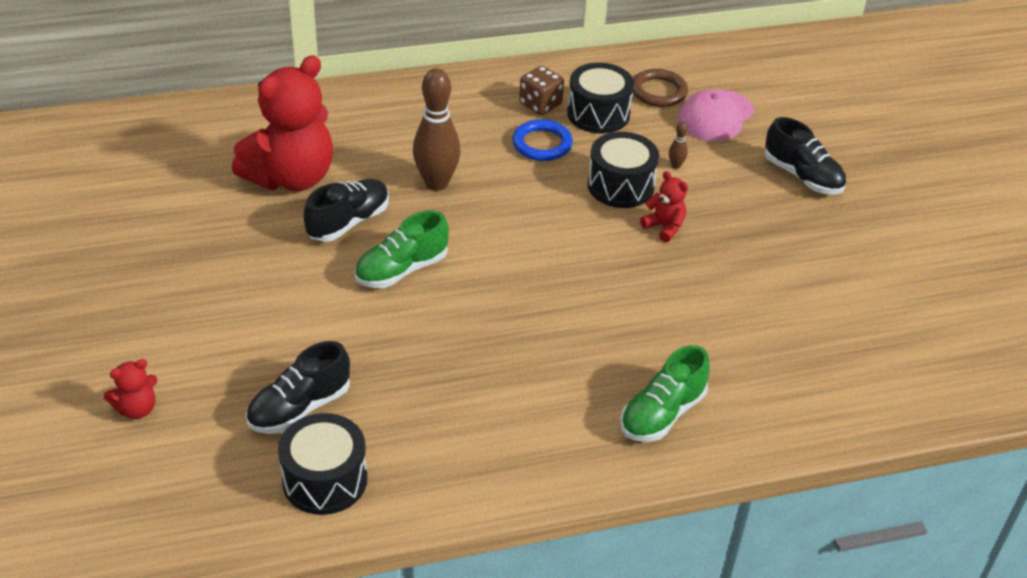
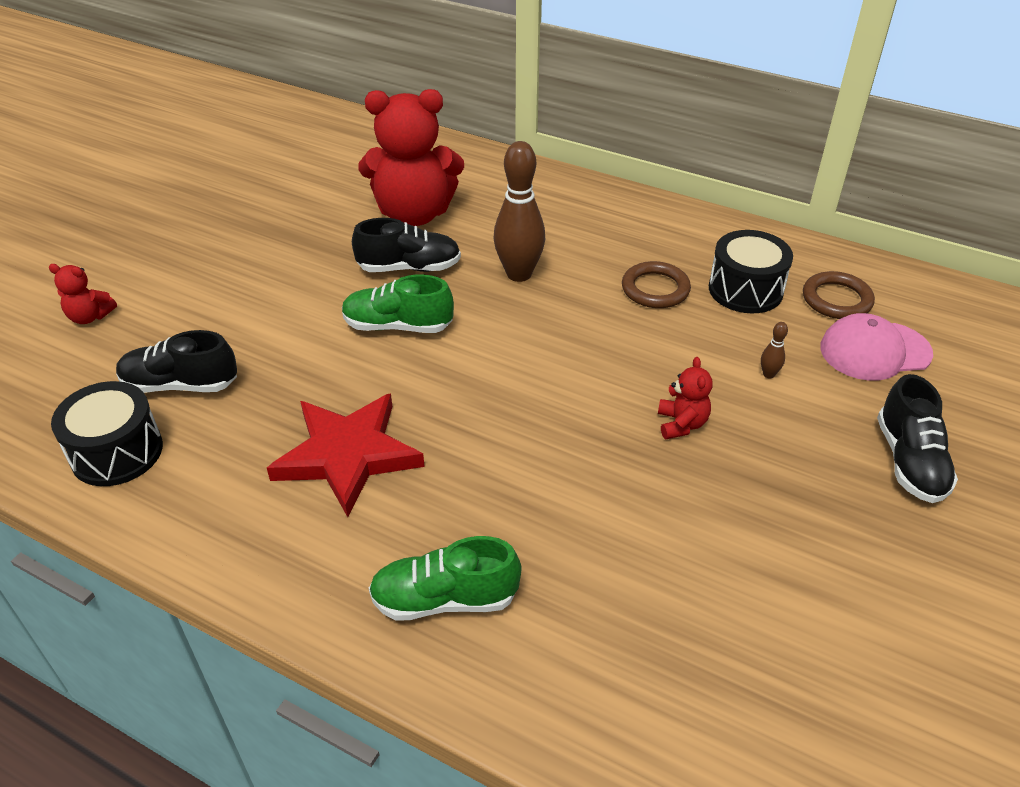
camera: 45 degrees right, 0 degrees up
(491, 375) = (347, 455): none -> red star
(540, 104) = (697, 256): brown dice -> none
(542, 144) = (655, 289): blue ring -> brown ring
(620, 186) = (685, 363): black drum -> none

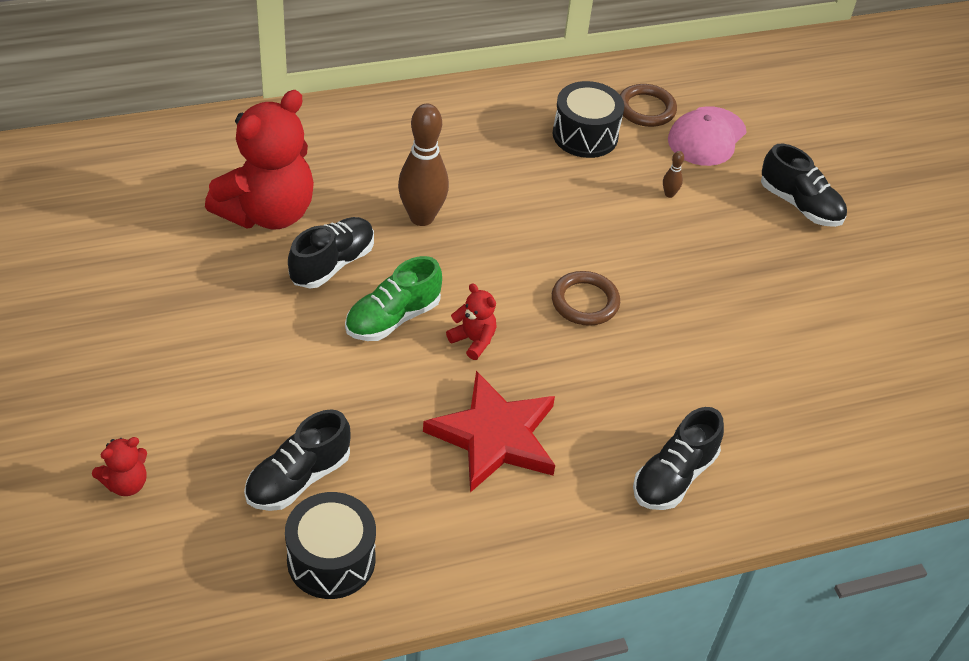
camera: 50 degrees left, 5 degrees up
(445, 599) = (674, 476): green shoe -> black shoe
(655, 289) = (529, 171): brown ring -> brown ring (585, 302)
(681, 424) = (662, 265): red teddy bear -> red teddy bear (473, 340)

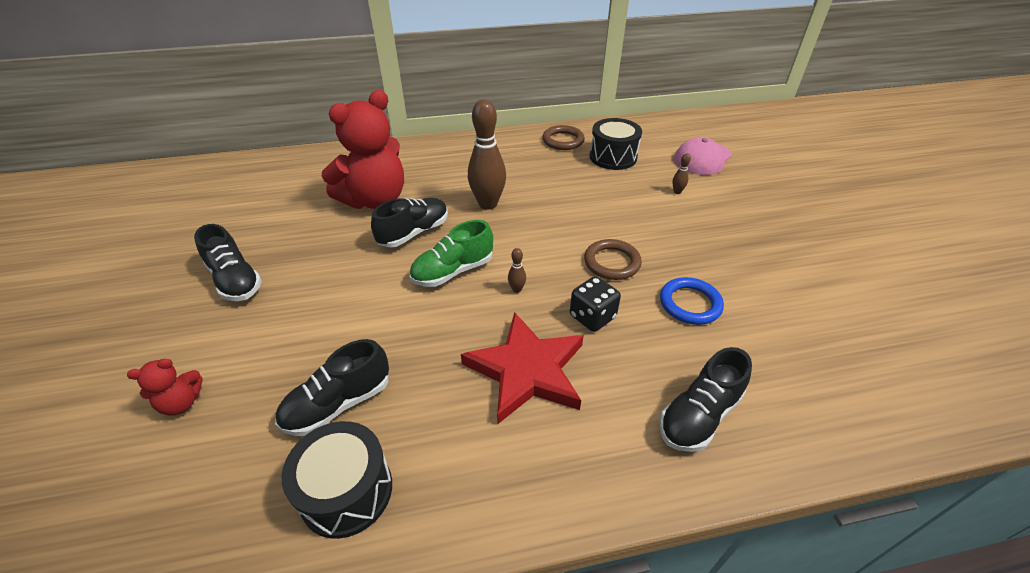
camera: 10 degrees right, 5 degrees down
(473, 340) = (517, 289): red teddy bear -> brown bowling pin
(563, 372) = (592, 317): none -> black dice
(646, 109) = (656, 143): brown ring -> brown ring (563, 141)
(674, 353) = (690, 304): none -> blue ring
(800, 205) = (780, 199): black shoe -> black shoe (235, 280)

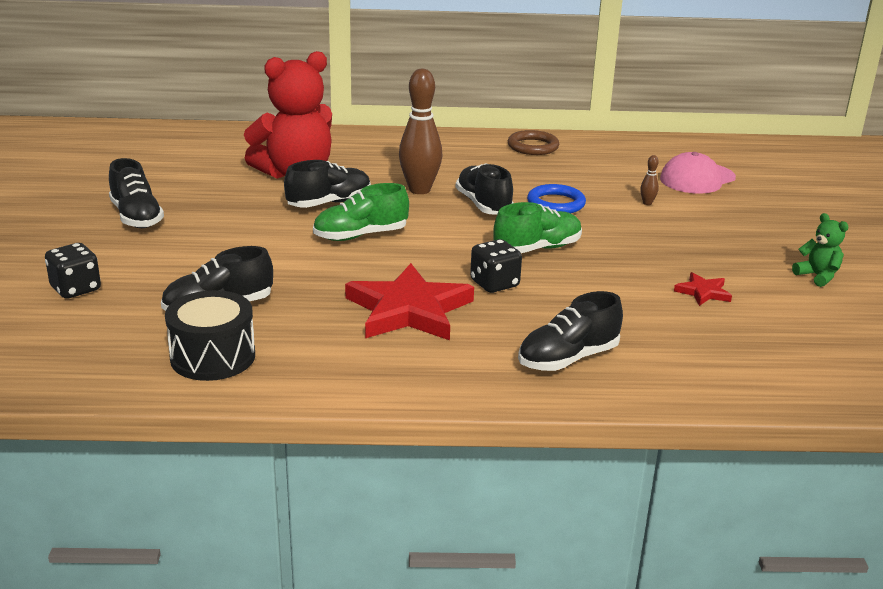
camera: 10 degrees right, 15 degrees down
(182, 403) = (76, 289): red teddy bear -> black dice
(517, 289) = (423, 256): brown bowling pin -> none
(547, 214) = (483, 205): none -> black shoe
(612, 262) = (537, 249): brown ring -> green shoe
(613, 157) = (586, 166): black drum -> none
(690, 304) = (606, 287): blue ring -> blue ring (556, 203)
(771, 295) = (703, 292): none -> red star
(849, 258) = (817, 276): none -> green teddy bear

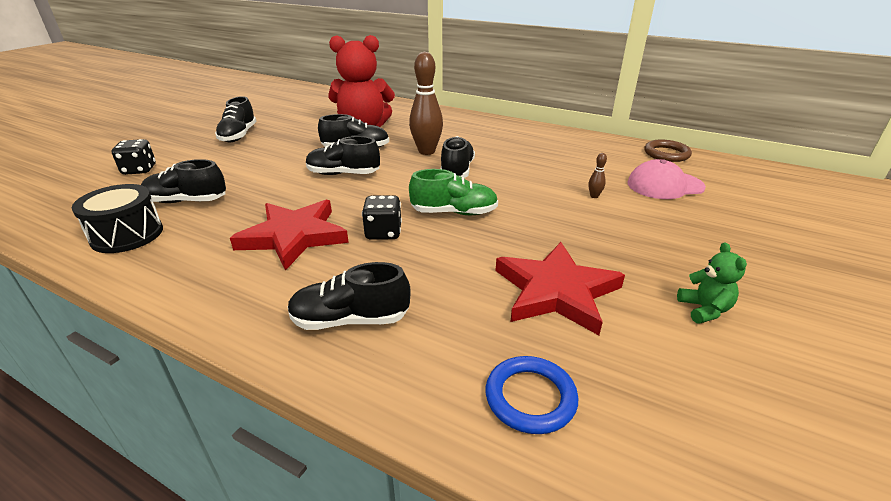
camera: 30 degrees right, 5 degrees up
(360, 236) = (343, 174): green shoe -> black shoe
(533, 146) = (548, 137): brown ring -> brown ring (666, 154)
(556, 203) = (514, 181): blue ring -> blue ring (530, 397)
(703, 292) = (556, 291): red star -> red star, size x2.22

